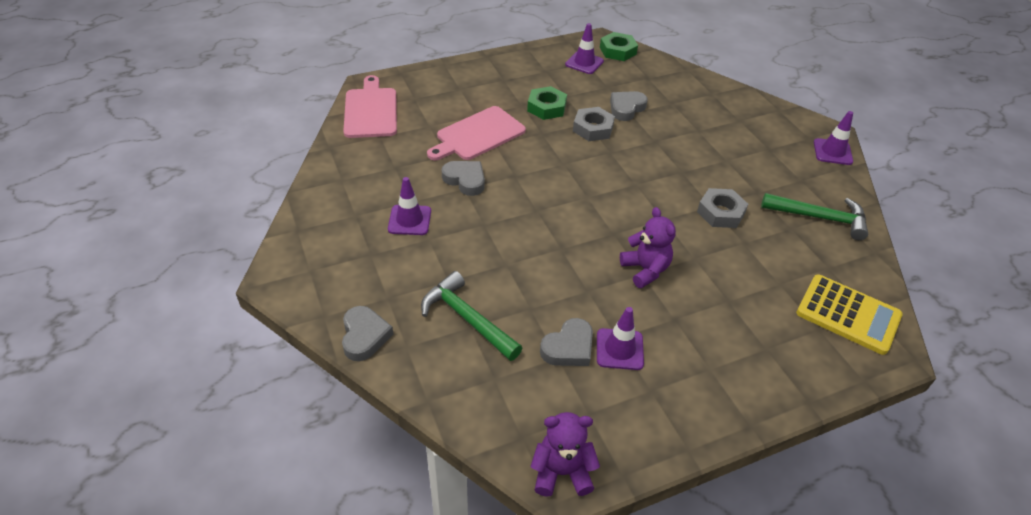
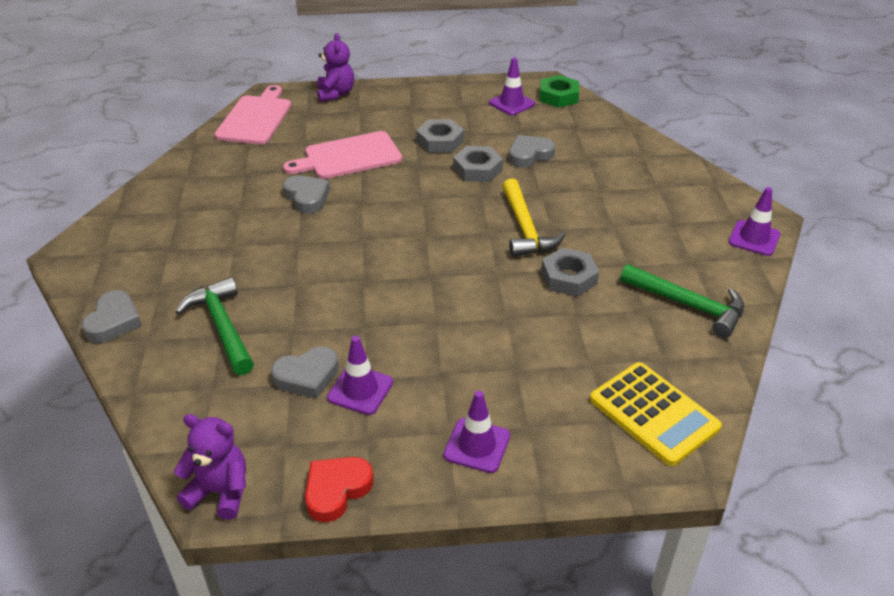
camera: 20 degrees right, 5 degrees down
(409, 220) = (226, 225): purple traffic cone -> purple traffic cone (477, 445)
(546, 107) = (440, 141): green nut -> grey nut
(645, 270) = (441, 318): purple teddy bear -> purple teddy bear (336, 94)
(655, 443) = (336, 490): none -> red heart
(662, 175) = (525, 228): none -> yellow hammer

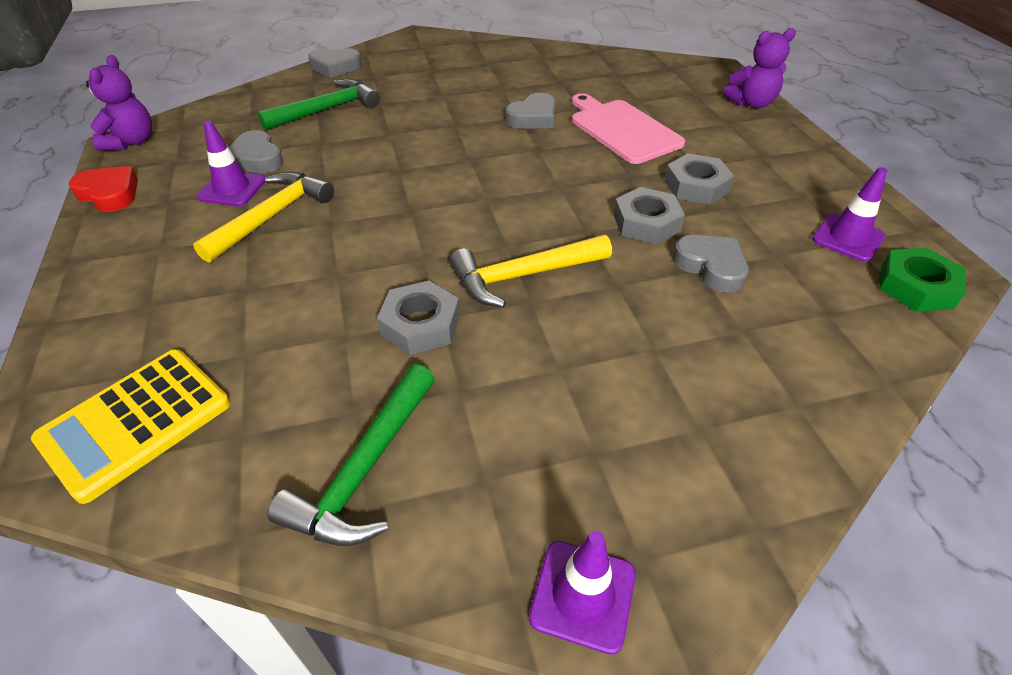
camera: 80 degrees right, 5 degrees up
(255, 118) = (664, 69): pink cutting board -> none
(417, 359) = (272, 217): none -> yellow hammer
(477, 445) = (134, 269): purple traffic cone -> none

